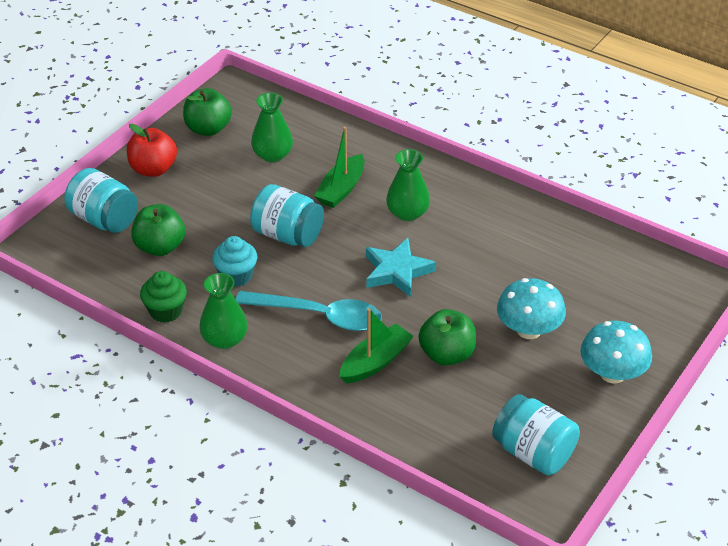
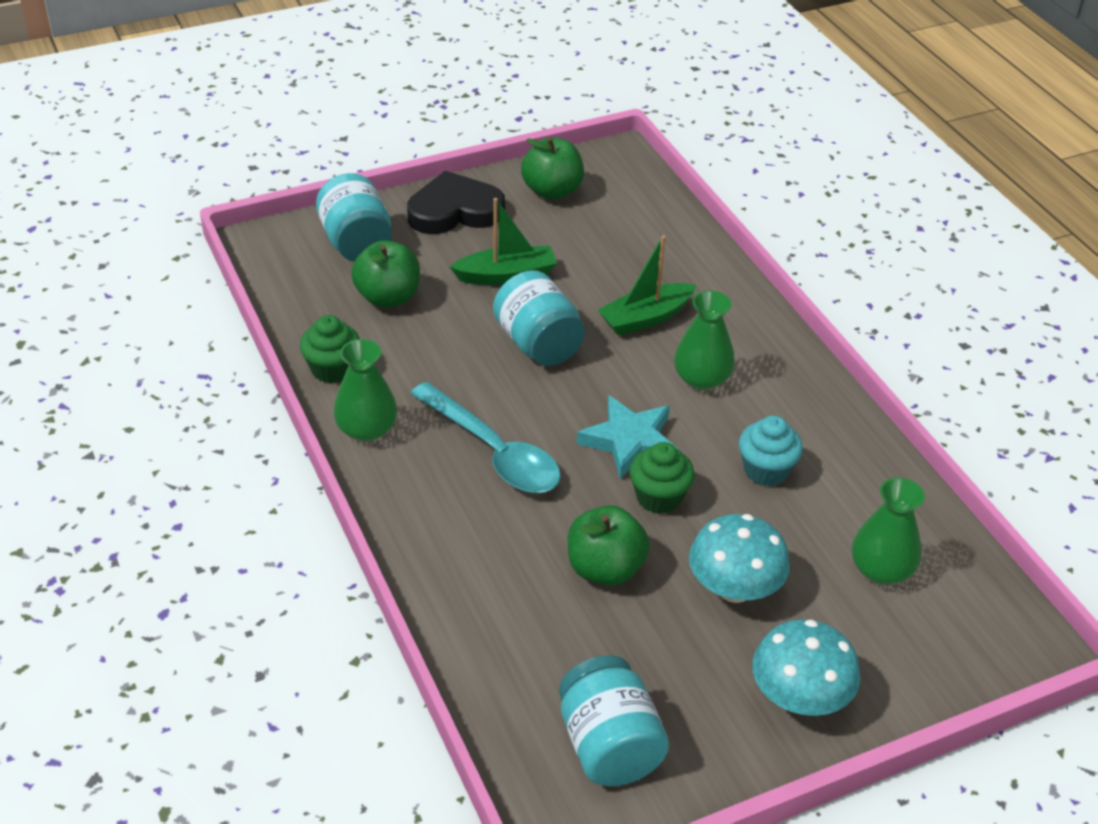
camera: 30 degrees right, 0 degrees up
(153, 169) = (455, 211): red apple -> black heart
(236, 276) = (441, 364): turquoise cupcake -> turquoise cupcake (766, 470)
(272, 155) = (599, 247): green vase -> green vase (881, 570)
(375, 362) = (512, 536): green boat -> green boat (506, 275)
(442, 297) = (659, 497): none -> green cupcake

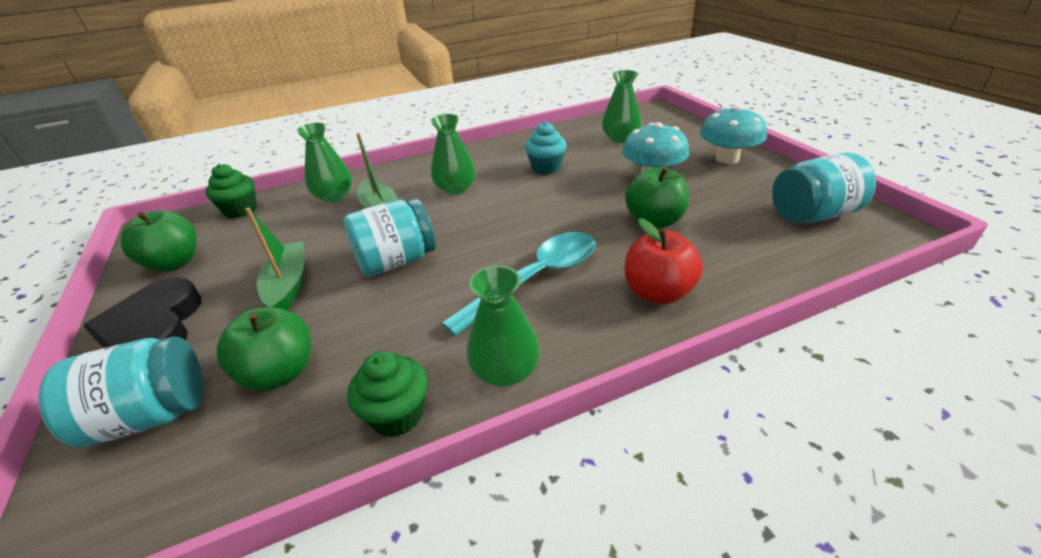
camera: 85 degrees left, 5 degrees down
(459, 547) = (657, 292): none -> red apple
(629, 441) = (521, 215): turquoise star -> none
(659, 497) = (577, 202): green cupcake -> green cupcake (241, 210)
(685, 273) = (334, 196): none -> green vase

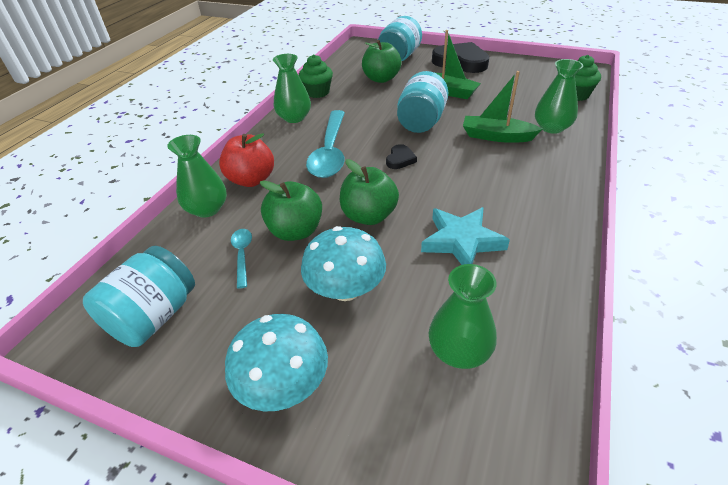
camera: 135 degrees right, 5 degrees up
(175, 263) = (523, 71): green apple -> green apple (369, 216)
(455, 189) = (489, 176): green vase -> green vase (207, 209)
(487, 234) = (400, 159): none -> black heart
(546, 168) = (461, 241): turquoise cupcake -> turquoise star
(716, 224) = (242, 255): none -> turquoise spoon

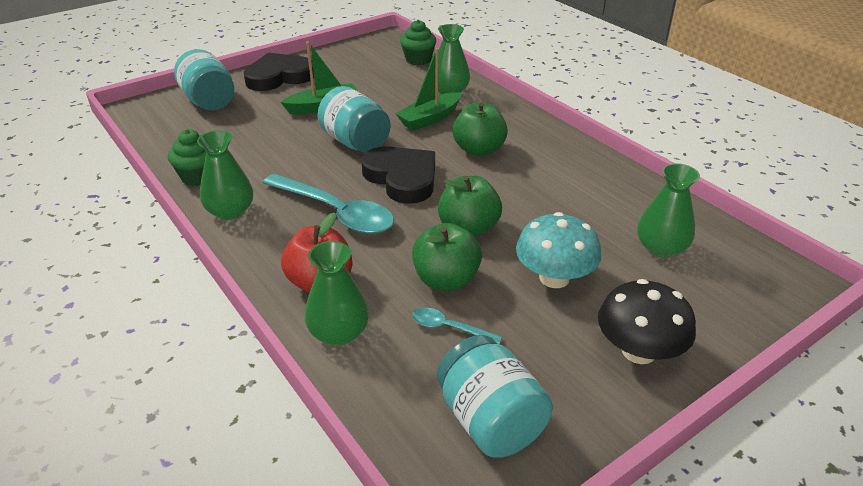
camera: 60 degrees left, 5 degrees down
(283, 384) = (638, 351): turquoise mushroom -> black mushroom
(381, 79) = (237, 129): green apple -> green apple (479, 150)
(400, 159) = (402, 178): black heart -> black heart, size x2.18
(461, 241) = (548, 196): turquoise star -> none

